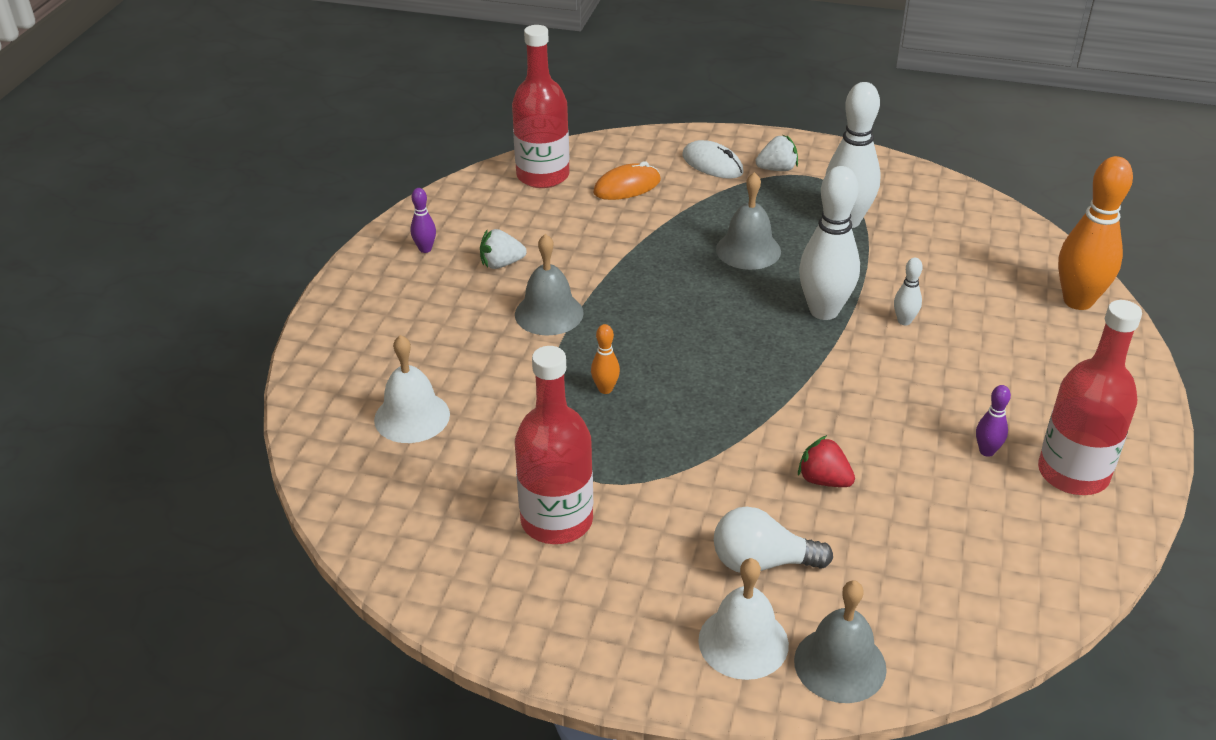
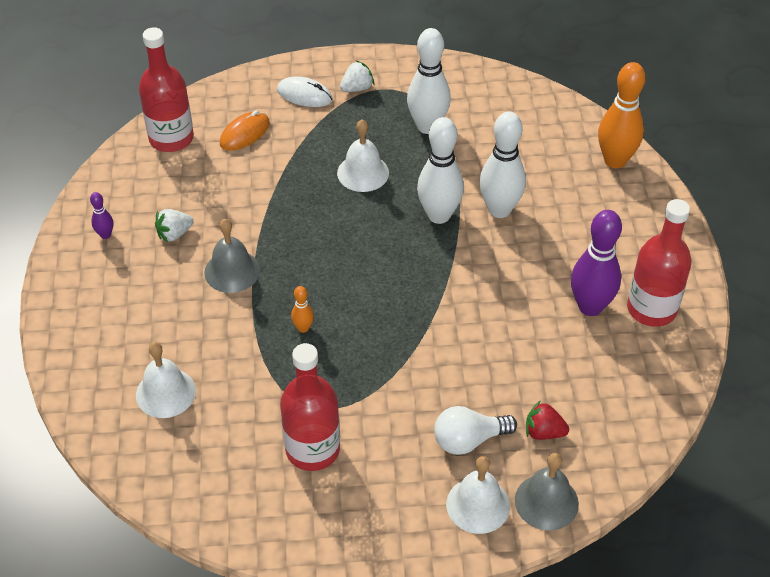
camera: 20 degrees left, 10 degrees up
(748, 250) = (363, 173): grey bell -> white bell
(823, 480) = (488, 362): red strawberry -> red strawberry (543, 432)
(904, 321) = (499, 209): white bowling pin -> white bowling pin, size x2.19
(986, 451) = (590, 306): purple bowling pin -> purple bowling pin, size x2.19

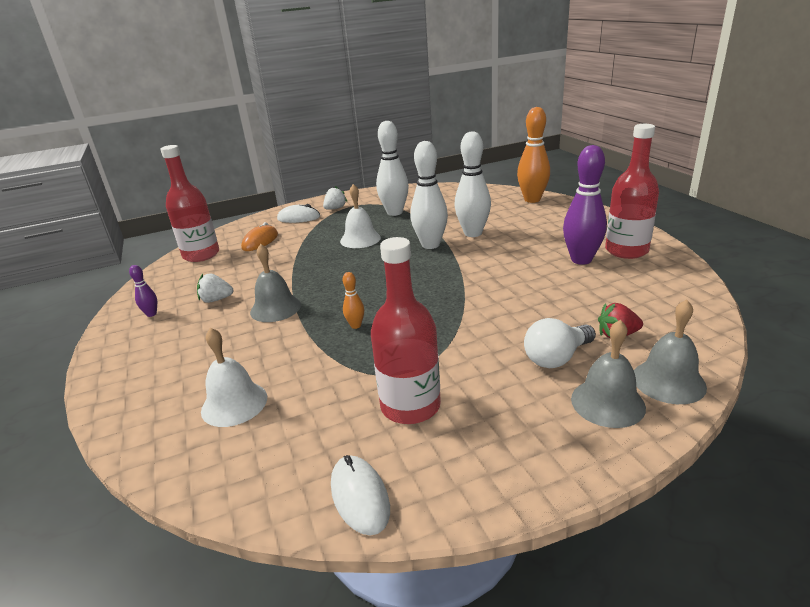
camera: 15 degrees left, 20 degrees down
(174, 234) = (216, 300): white strawberry -> white strawberry turned 45 degrees clockwise
(239, 522) = (360, 496): none -> white mouse
(478, 505) = (607, 402): white bell -> grey bell

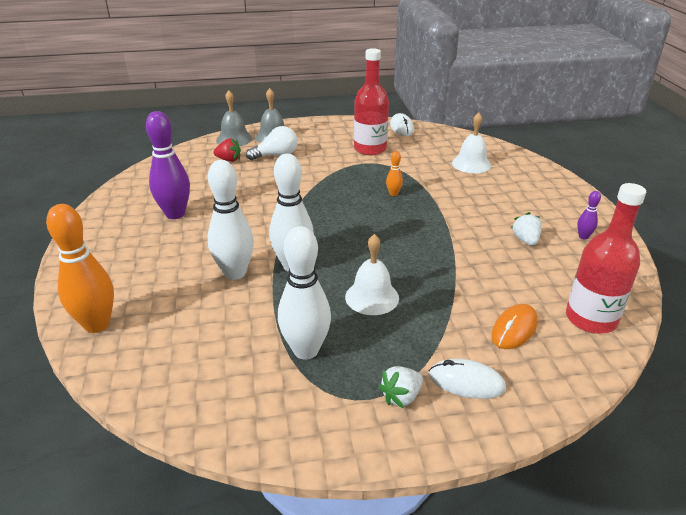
camera: 170 degrees left, 5 degrees up
(216, 300) = (525, 240): white strawberry -> white strawberry turned 105 degrees counterclockwise
(275, 308) = (462, 220): grey bell -> none
(626, 250) = (127, 215): red bottle -> none

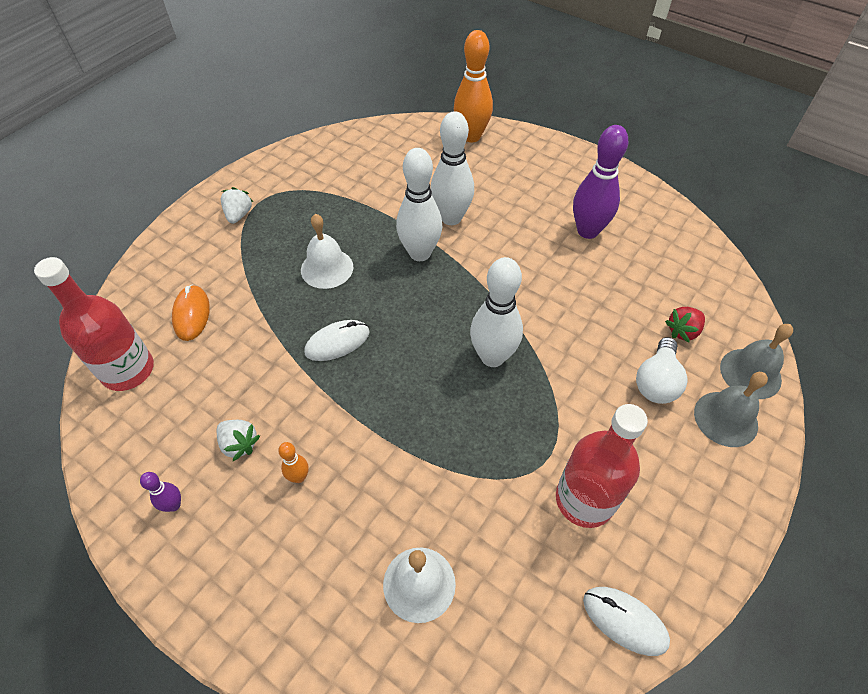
camera: 135 degrees right, 20 degrees up
(306, 350) = (327, 202): white bowling pin -> white bowling pin (492, 357)
(393, 194) = (446, 416): orange bowling pin -> orange bowling pin (299, 477)
(466, 382) = (203, 249): white mouse -> white mouse (337, 342)

